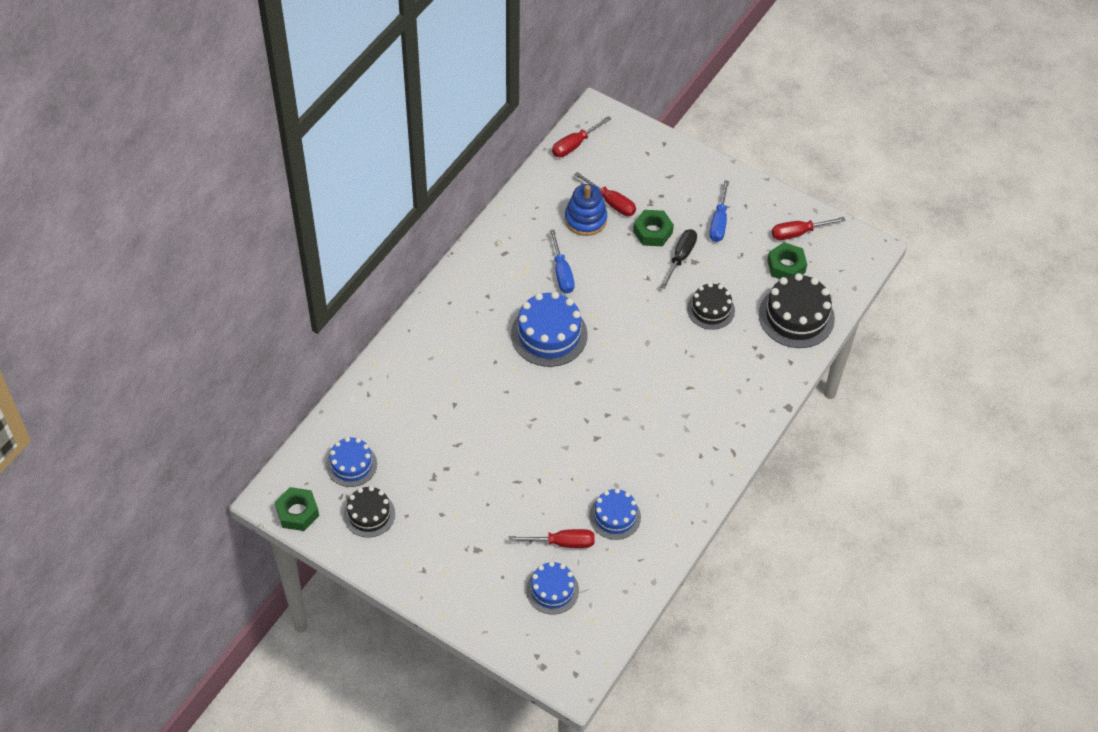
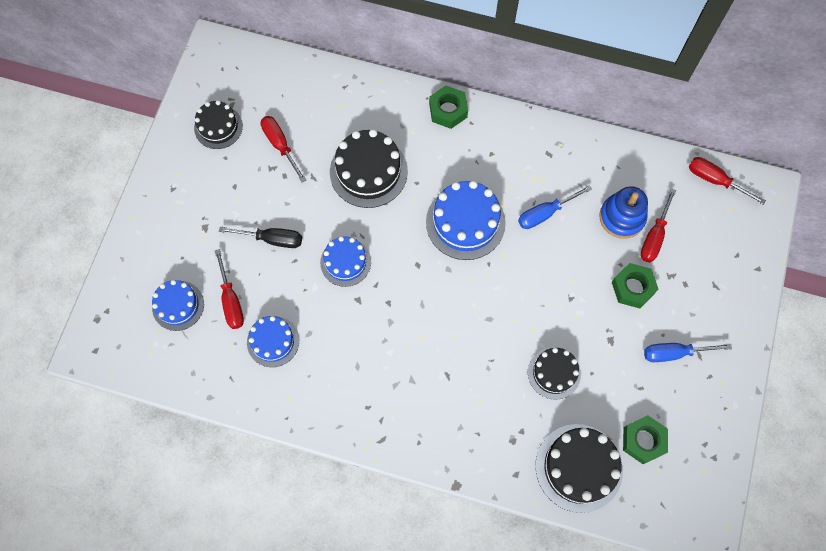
camera: 75 degrees right, 15 degrees up
(297, 512) = (205, 70): green nut -> green nut (448, 110)
(351, 464) = (265, 97): blue cake -> blue cake (345, 262)
(469, 397) = (368, 171): none -> black cake
(681, 257) = (611, 325): black screwdriver -> black screwdriver (273, 239)
(797, 233) = (695, 443): red screwdriver -> red screwdriver (280, 145)

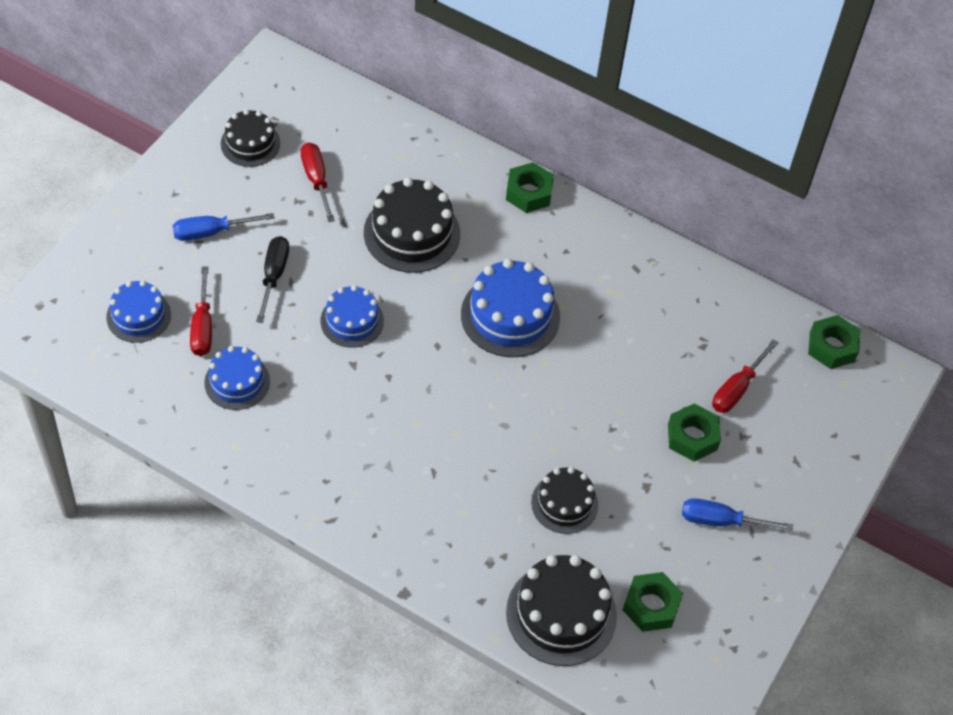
camera: 10 degrees right, 15 degrees down
(273, 239) = (274, 275): black screwdriver -> black screwdriver turned 105 degrees counterclockwise
(544, 214) = (610, 330): blue screwdriver -> blue screwdriver (210, 232)
(622, 217) = (703, 358): blue stacking toy -> none
(714, 180) = (832, 347): red screwdriver -> green nut

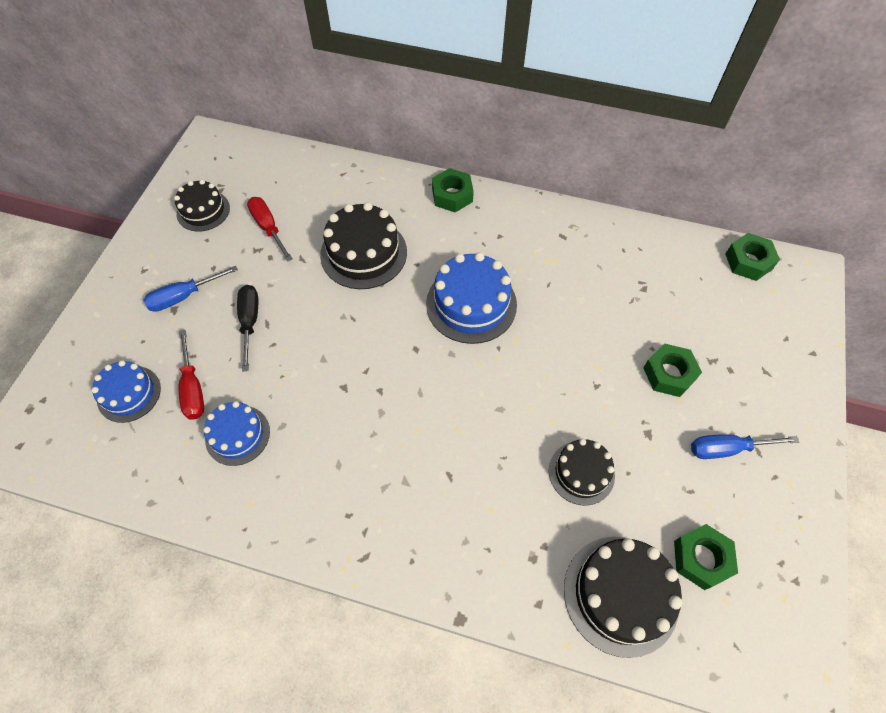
camera: 10 degrees left, 5 degrees up
(352, 321) = (332, 346): blue cake -> none
(736, 389) = (688, 319): red screwdriver -> none

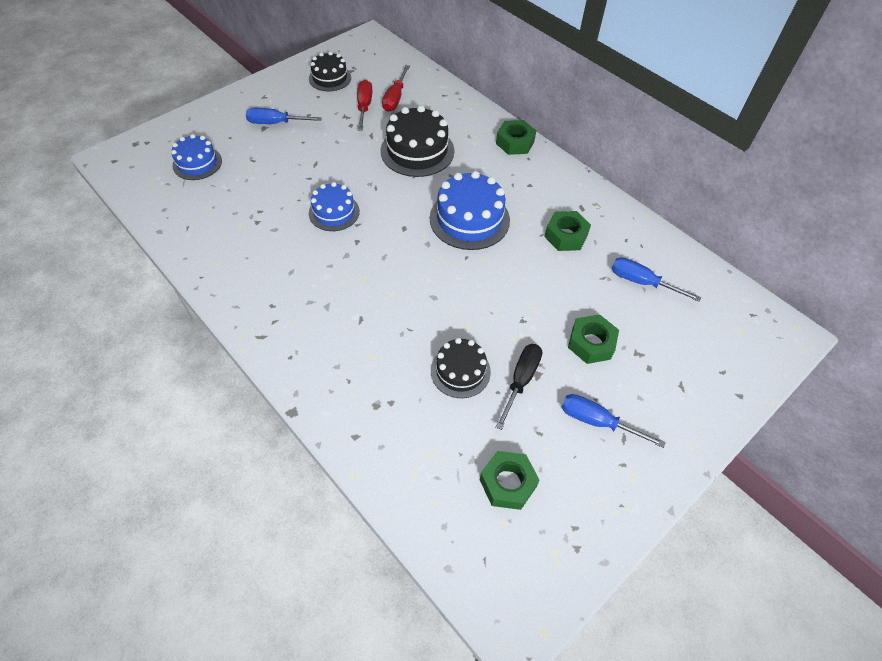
camera: 30 degrees right, 5 degrees down
(193, 389) = (237, 179): red screwdriver -> red screwdriver (395, 98)
(237, 435) = (242, 220): blue cake -> blue cake (334, 212)
(250, 322) = (305, 157): black screwdriver -> black screwdriver (521, 380)
(620, 595) = (421, 468): black cake -> none
(665, 287) = (641, 282): none -> blue screwdriver
(748, 261) = (735, 299): green nut -> green nut (566, 236)

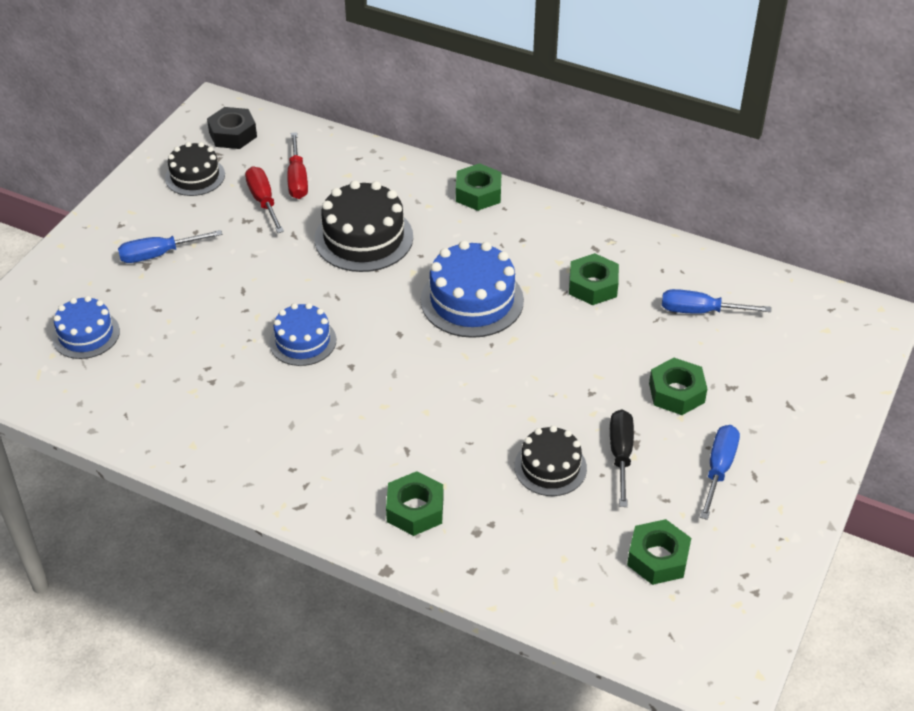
camera: 20 degrees left, 10 degrees down
(340, 369) = (415, 510): none -> green nut
(370, 57) = (233, 134): none -> black nut
(596, 421) = (719, 468): blue screwdriver -> blue screwdriver turned 105 degrees clockwise

